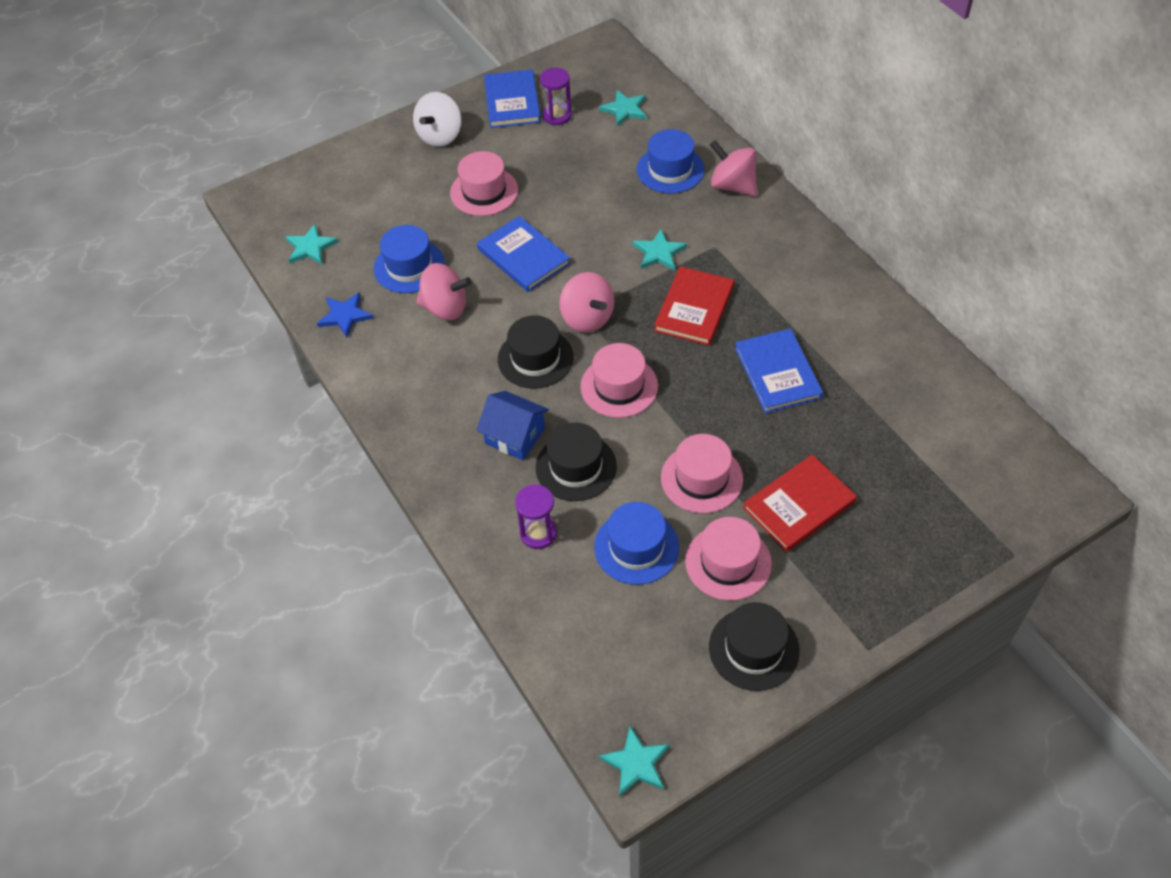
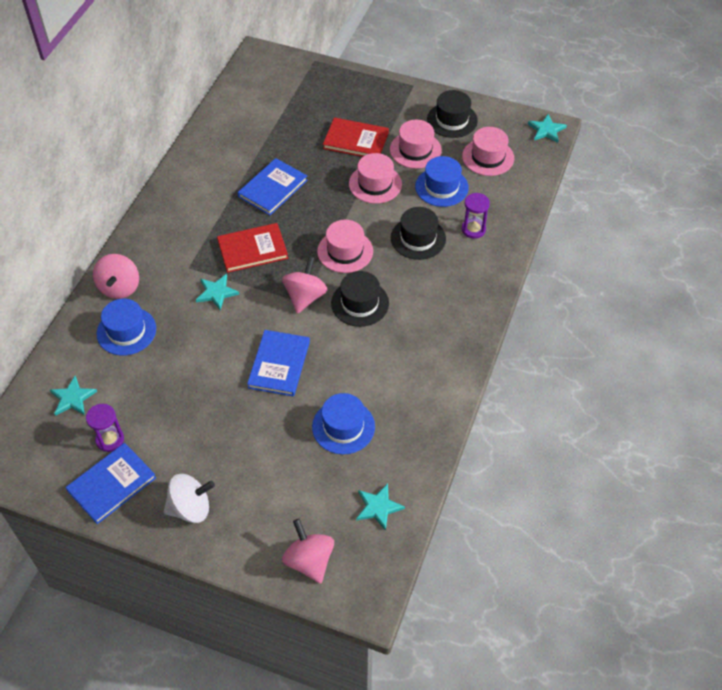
camera: 130 degrees left, 0 degrees up
(345, 315) = (418, 433): blue star -> none
(445, 308) = (361, 378): pink spinning top -> pink spinning top (309, 561)
(484, 191) = (233, 432): pink hat -> pink hat (488, 157)
(515, 436) = (424, 277): blue house -> none

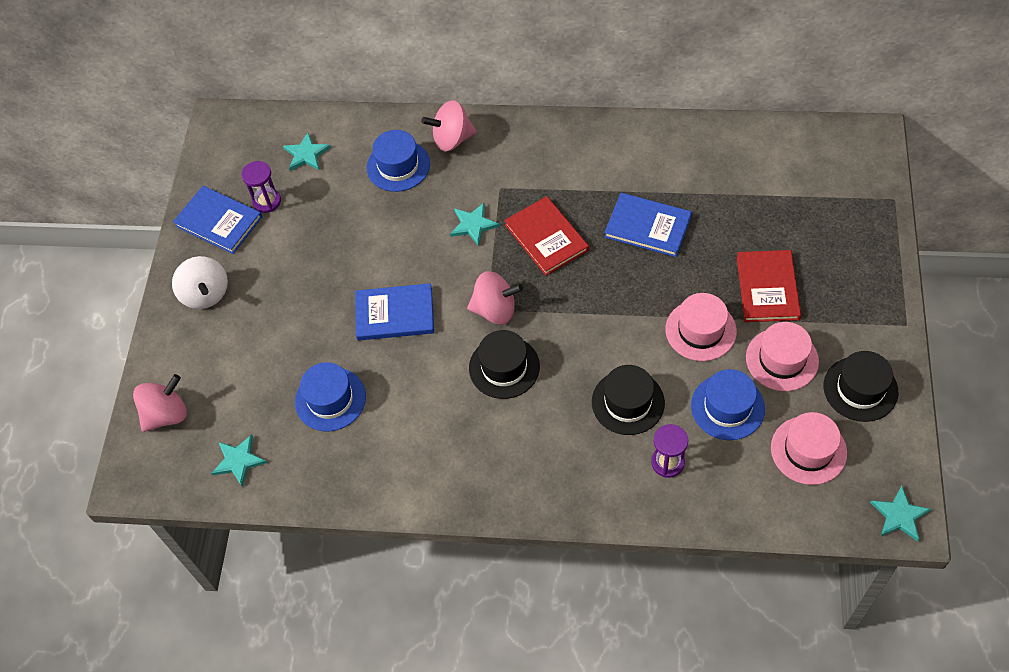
camera: 80 degrees right, 5 degrees up
(345, 251) = (577, 329): pink hat -> none

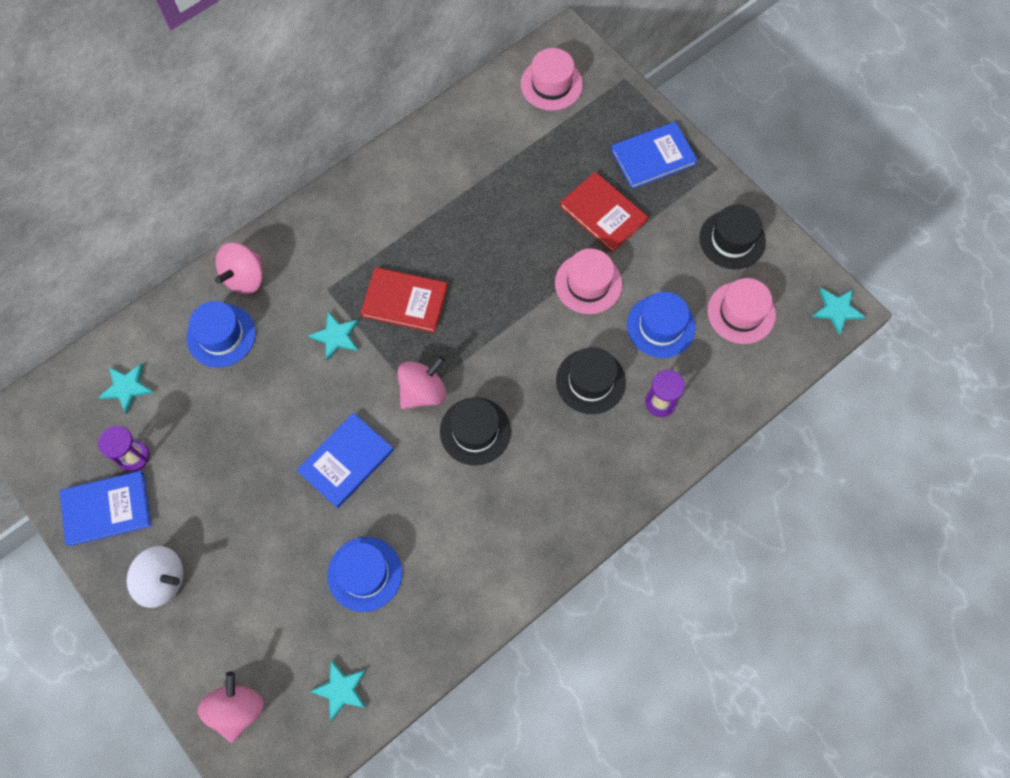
camera: 50 degrees left, 10 degrees up
(647, 227) = (473, 232): blue book -> blue book (653, 157)
(782, 359) = (663, 260): pink hat -> pink hat (551, 84)

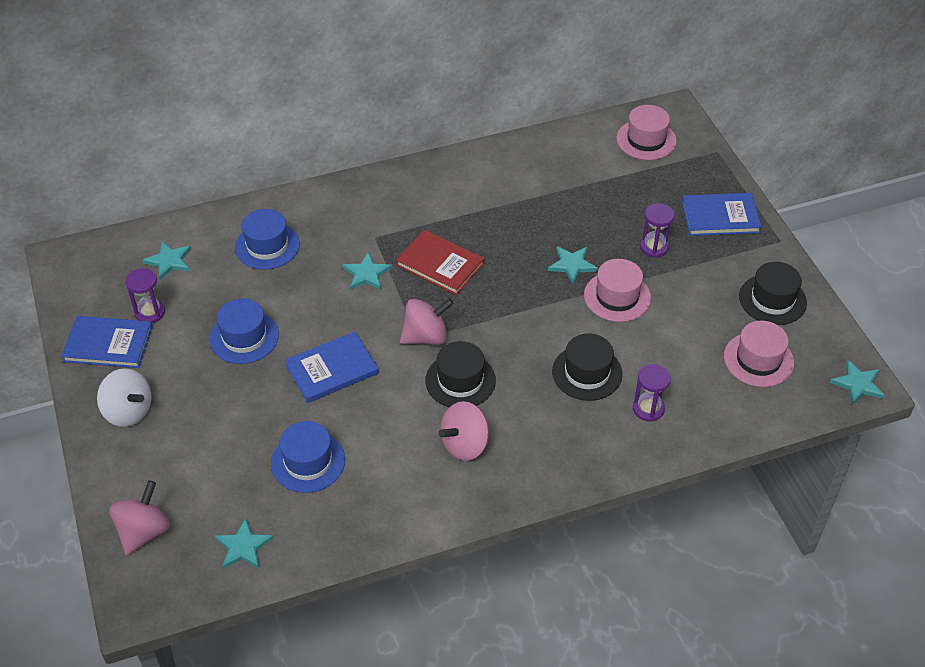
camera: 20 degrees right, 20 degrees down
(245, 278) = (307, 210): pink spinning top -> pink spinning top (465, 445)
(533, 260) = (572, 265): none -> turquoise star
(603, 213) = (654, 247): red book -> purple hourglass
(660, 326) = (673, 348): blue hat -> blue hat (244, 337)

